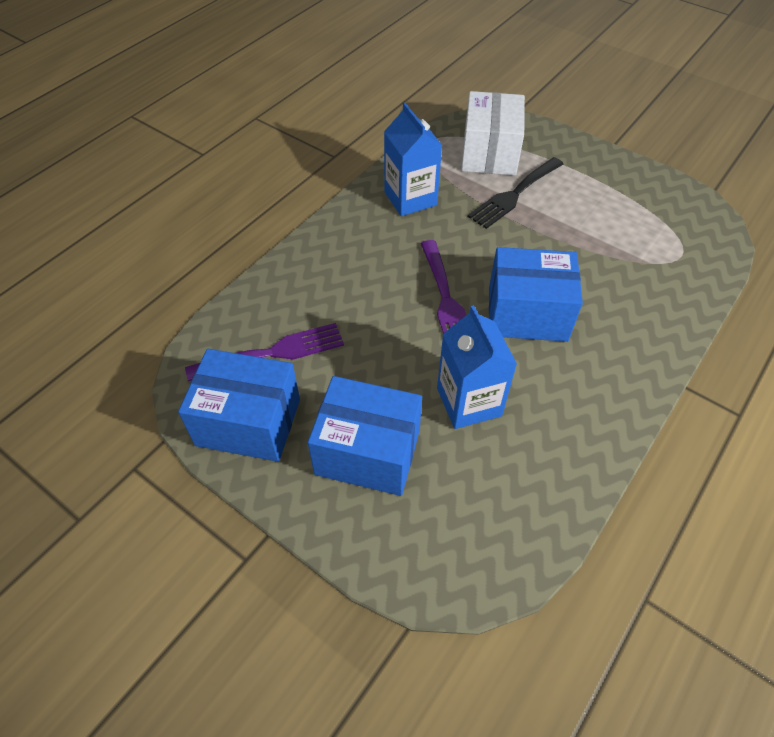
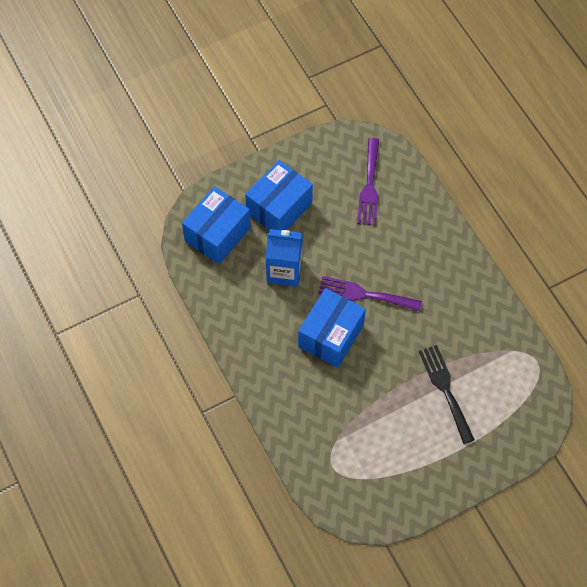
camera: 115 degrees right, 10 degrees up
(248, 422) = (327, 160): blue box -> blue box (217, 234)
(410, 198) = (472, 316): blue carton -> none
(489, 153) = (502, 398): white box -> none

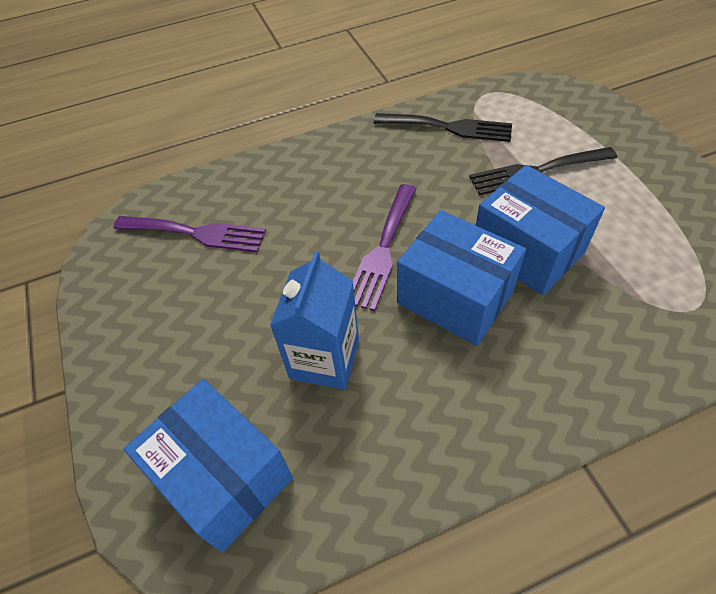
camera: 80 degrees left, 10 degrees down
(279, 208) = (197, 360): blue box -> blue box (527, 251)
(489, 333) = (449, 127): none -> black fork

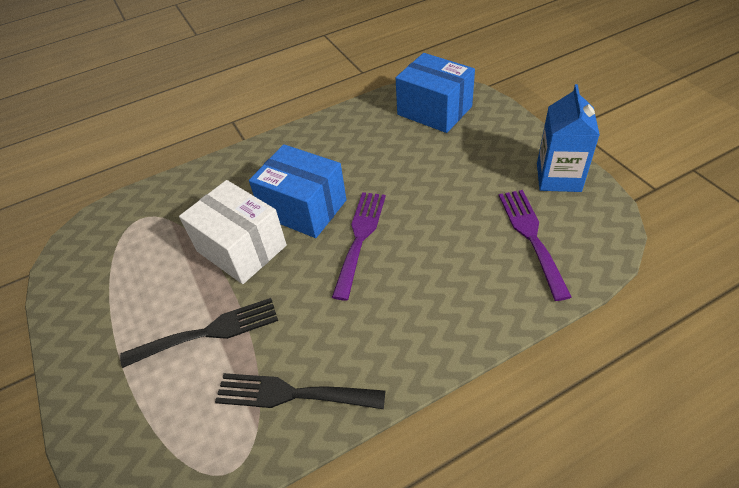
camera: 175 degrees right, 5 degrees down
(196, 233) = (531, 236): purple fork -> purple fork turned 75 degrees clockwise
(324, 359) = (392, 163): blue carton -> blue carton (558, 177)
(527, 251) = (241, 248): blue box -> white box

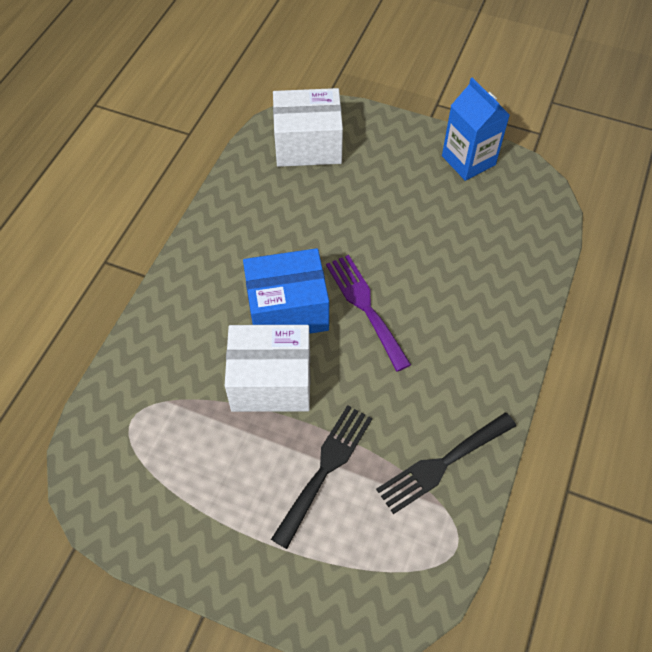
camera: 45 degrees left, 10 degrees up
(434, 110) = (308, 145): blue box -> white box
(531, 236) = (493, 225): purple fork -> none

